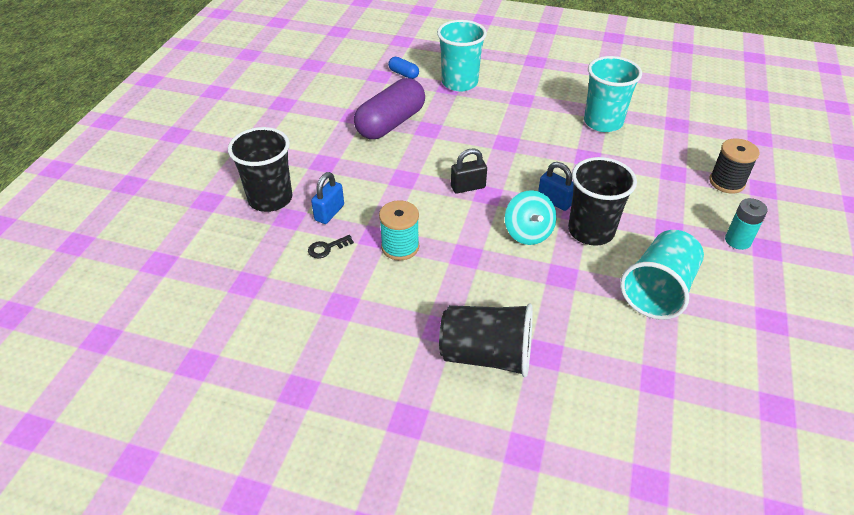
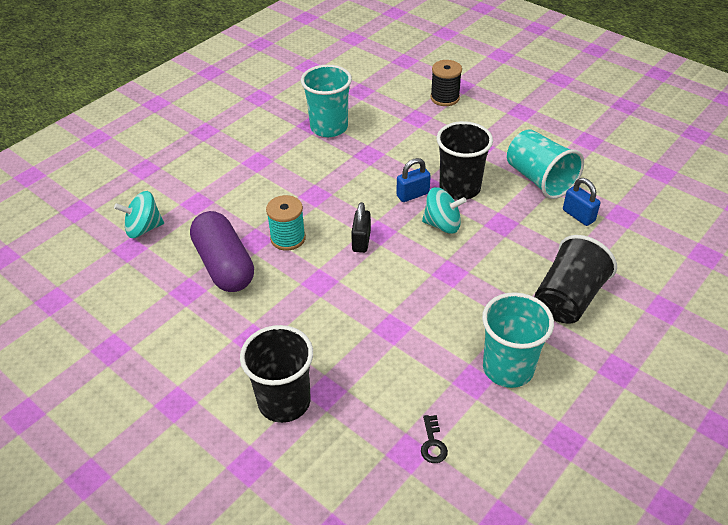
camera: 65 degrees left, 0 degrees up
(327, 248) = (389, 371): black key -> black key (433, 443)
(329, 213) = (337, 355): blue padlock -> blue padlock (578, 215)
(400, 247) = (416, 314): turquoise spool -> turquoise spool (288, 238)
(403, 74) = (144, 228): blue capsule -> turquoise spinning top
(459, 83) = (196, 193): turquoise cup -> turquoise cup (508, 368)
(737, 241) = (508, 121): turquoise battery -> none

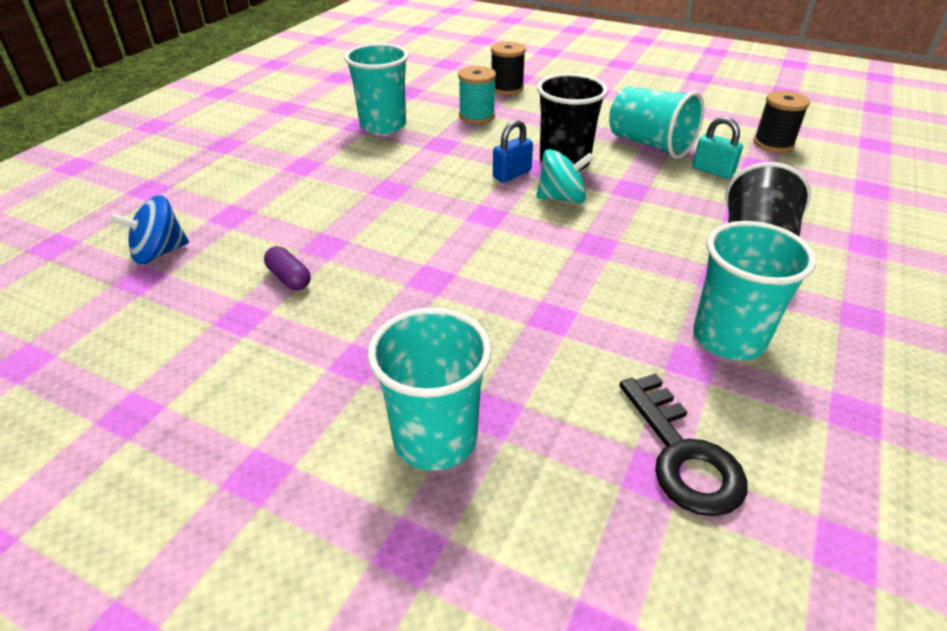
camera: 15 degrees left, 5 degrees down
(144, 228) = (159, 253): turquoise spinning top -> blue spinning top
(224, 265) = (289, 278): purple capsule -> purple capsule, size x0.44
(284, 401) = (435, 439): black cup -> turquoise cup
(288, 238) = (370, 237): turquoise spool -> turquoise spool (477, 116)
(361, 241) = (468, 227): black padlock -> none
(433, 443) = (682, 454): black key -> black key, size x2.08
(578, 215) = (713, 171): blue padlock -> turquoise padlock
(648, 194) = (773, 144): none -> black spool

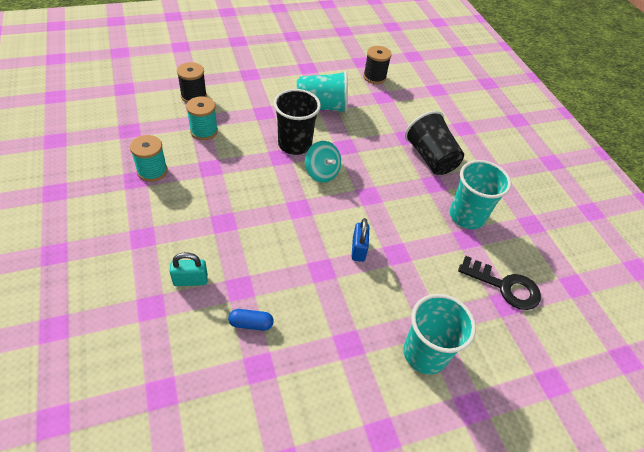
camera: 50 degrees left, 10 degrees up
(159, 253) = (144, 367): blue spinning top -> none
(289, 278) = (251, 324): purple capsule -> blue capsule
(383, 125) = (152, 171): turquoise cup -> turquoise spool
(512, 174) = (278, 170): blue padlock -> blue padlock (358, 249)
(562, 198) = (321, 173): turquoise spinning top -> turquoise spinning top turned 105 degrees clockwise
(713, 171) = (368, 112): turquoise padlock -> turquoise padlock (190, 280)

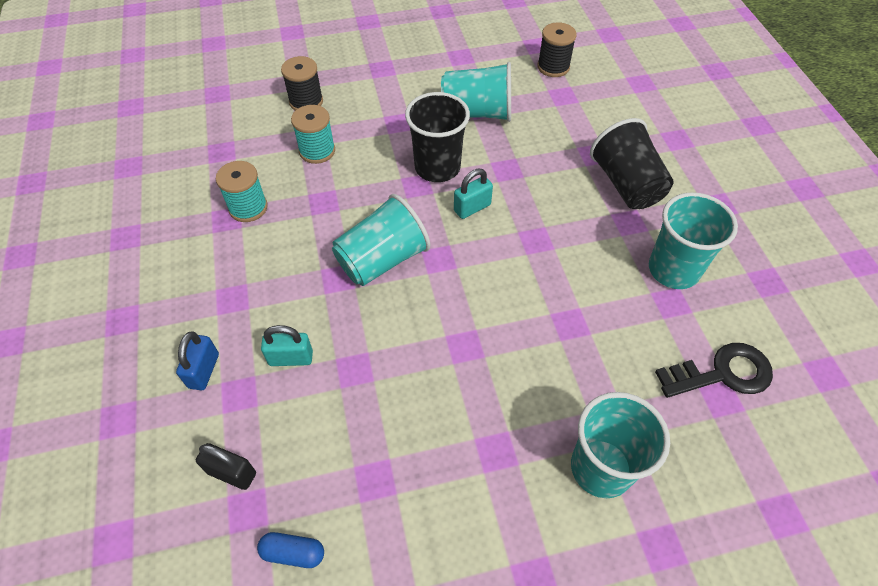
camera: 10 degrees right, 5 degrees up
(148, 366) = (232, 473): none -> black padlock
(251, 324) = (366, 419): blue capsule -> blue capsule (293, 552)
(257, 209) = (382, 260): none -> turquoise cup
(321, 173) = (472, 208): turquoise spinning top -> turquoise padlock
(358, 249) = (516, 317): blue padlock -> blue padlock (204, 371)
(505, 286) = (722, 373): black key -> black key turned 45 degrees counterclockwise

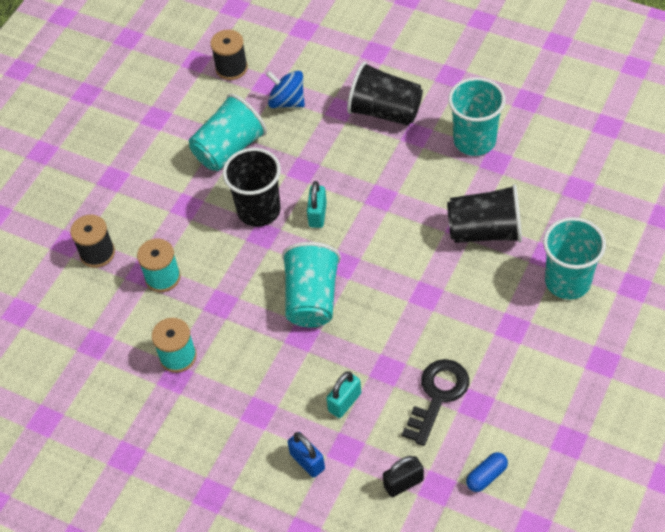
camera: 45 degrees left, 0 degrees up
(561, 117) = (287, 101): none -> blue spinning top
(584, 347) = (485, 231): none -> black cup
(722, 373) = (564, 175): black key -> black key (438, 396)

